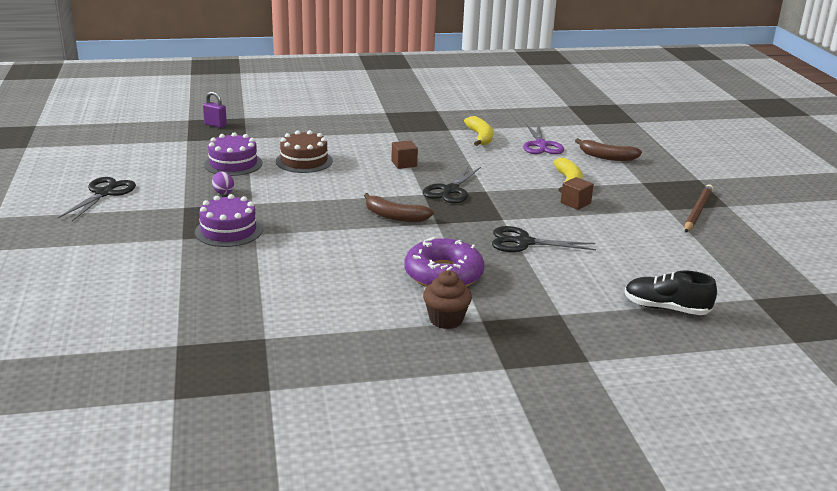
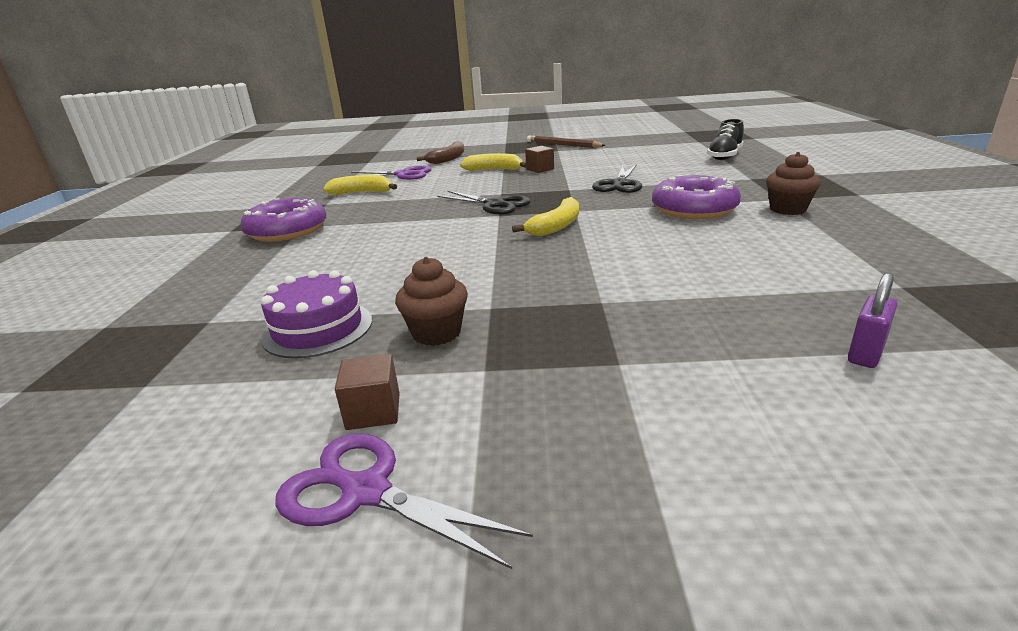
camera: 75 degrees left, 0 degrees up
(104, 193) = (366, 492): black scissors -> purple scissors
(215, 125) = (100, 355): purple padlock -> purple padlock (865, 354)
(223, 192) = (436, 333): purple egg -> brown cupcake
(228, 231) = (590, 322): purple cake -> none
(304, 161) = (354, 274): brown cake -> none
(384, 129) = (287, 231): none -> purple donut
(395, 216) = (556, 226): brown banana -> yellow banana
(404, 164) = (409, 222): brown cube -> brown cube (373, 411)

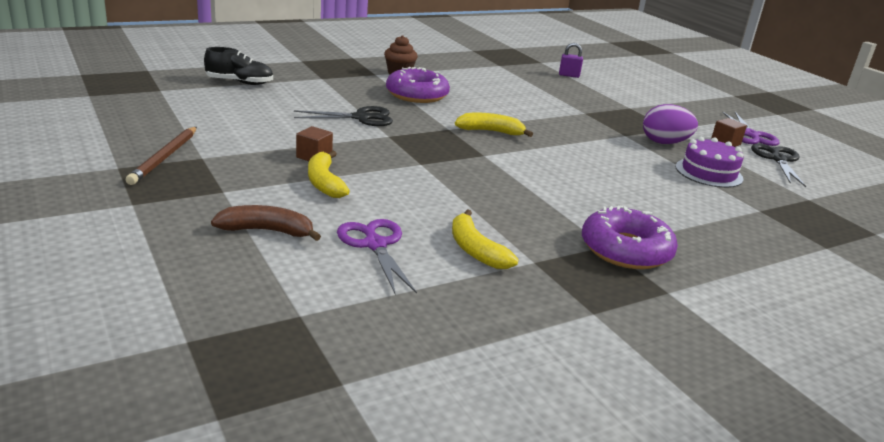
camera: 125 degrees left, 0 degrees up
(436, 333) = (664, 143): brown cupcake -> purple egg
(495, 205) = (459, 161): black scissors -> black scissors (778, 159)

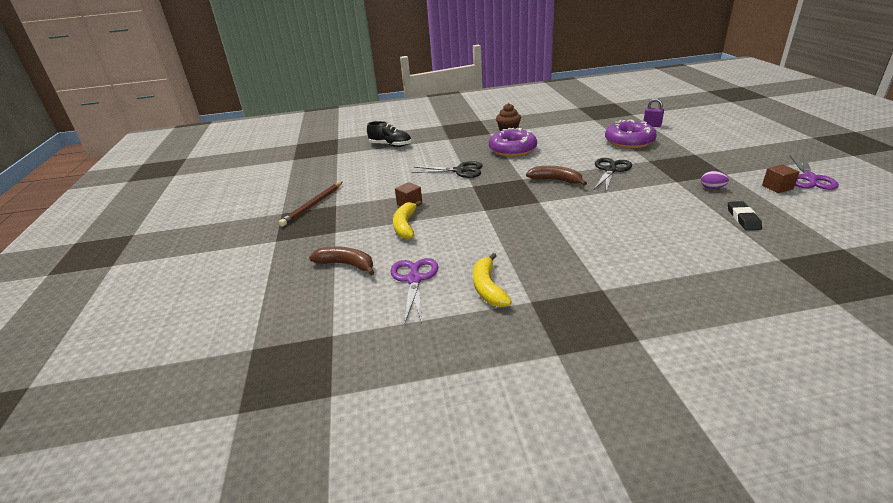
camera: 25 degrees right, 5 degrees up
(491, 131) = (556, 180): yellow banana -> brown banana
(626, 250) = (619, 294): purple donut -> purple donut (629, 141)
(664, 143) = (712, 188): purple egg -> purple egg, size x0.53
(708, 173) = (743, 218): purple cake -> black eraser
(778, 159) = (828, 204): black scissors -> black scissors (610, 170)

